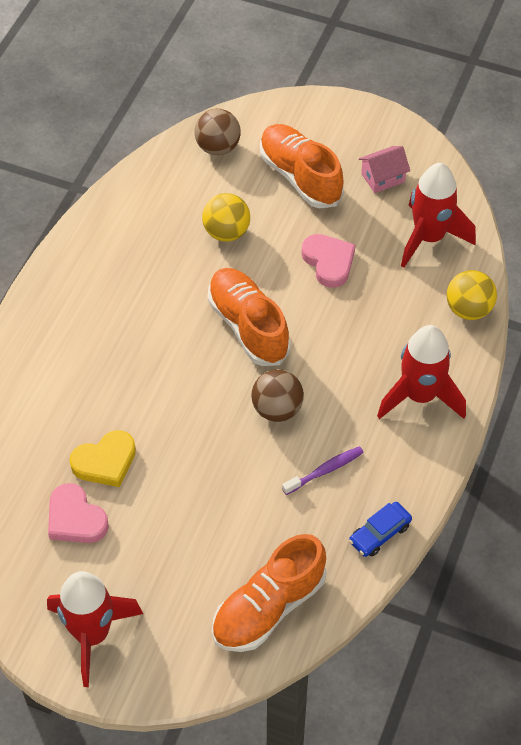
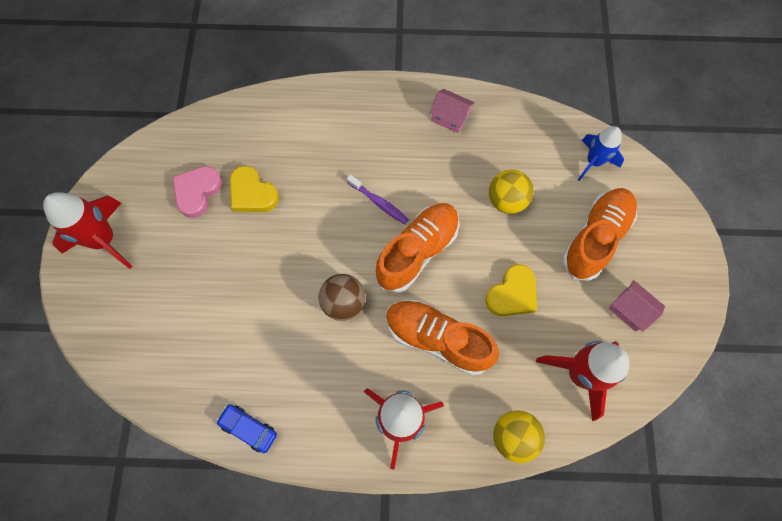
camera: 70 degrees right, 15 degrees up
(104, 248) = (450, 117): none -> pink house
(218, 147) = (593, 162): brown ball -> blue rocket
(268, 607) = (157, 360): orange shoe -> orange shoe (437, 339)
(325, 470) = (296, 362): purple toothbrush -> purple toothbrush (379, 203)
(329, 262) = (512, 294): pink heart -> yellow heart

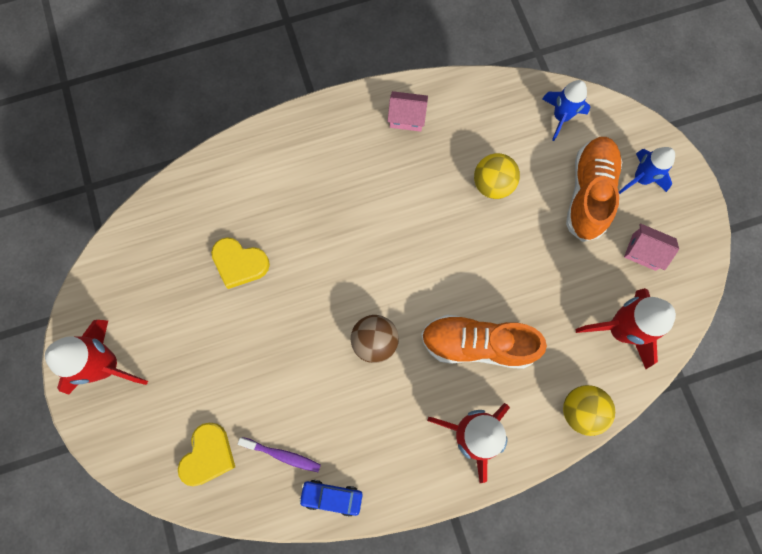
camera: 20 degrees left, 5 degrees up
(197, 192) = (182, 281): pink heart -> none
(379, 203) = (370, 229): purple toothbrush -> purple toothbrush (282, 455)
(417, 251) = (426, 265): orange shoe -> none
(512, 294) = (531, 275): yellow heart -> yellow heart (208, 455)
(651, 242) = (640, 179): none -> blue rocket

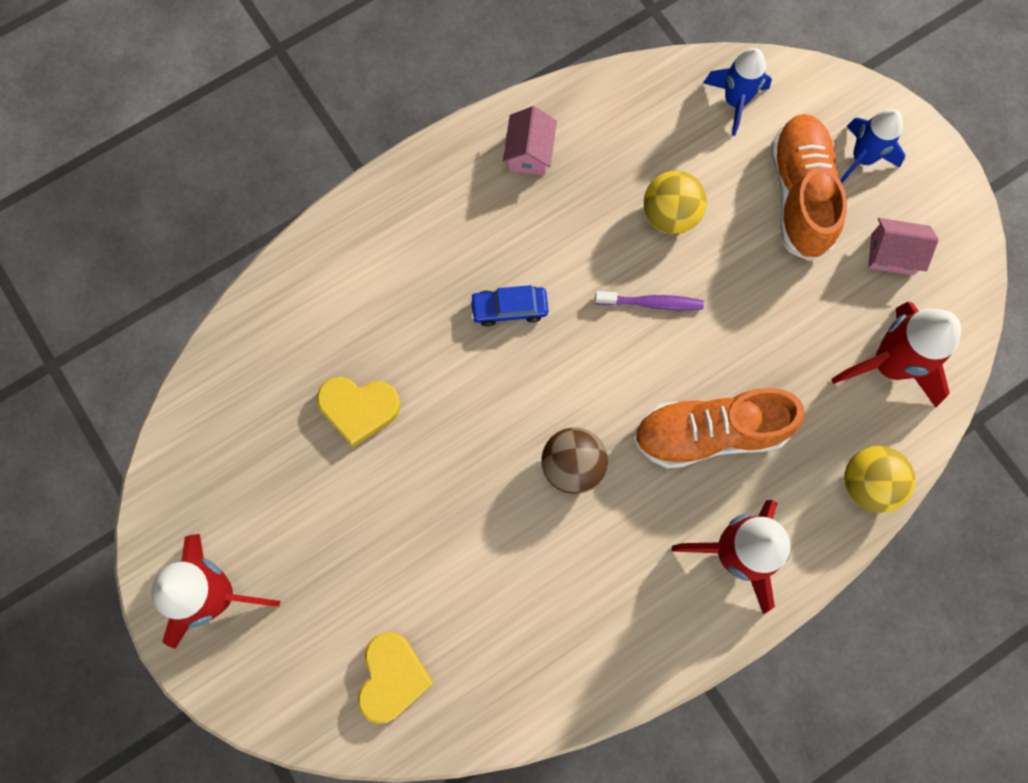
camera: 15 degrees left, 0 degrees up
(282, 455) = (493, 649): purple toothbrush -> purple toothbrush (652, 303)
(332, 497) = (574, 686): blue car -> blue car (509, 308)
(407, 118) = (529, 153): pink house -> pink house turned 75 degrees counterclockwise

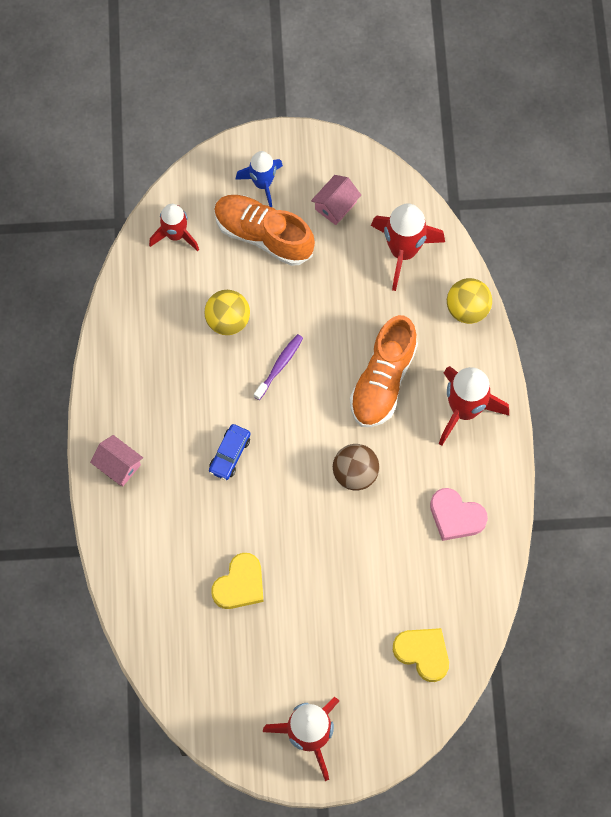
camera: 60 degrees left, 5 degrees down
(529, 153) = (130, 382): pink house -> pink house (118, 465)
(591, 620) = (456, 516): none -> pink heart
(735, 101) = (175, 235): blue rocket -> red rocket

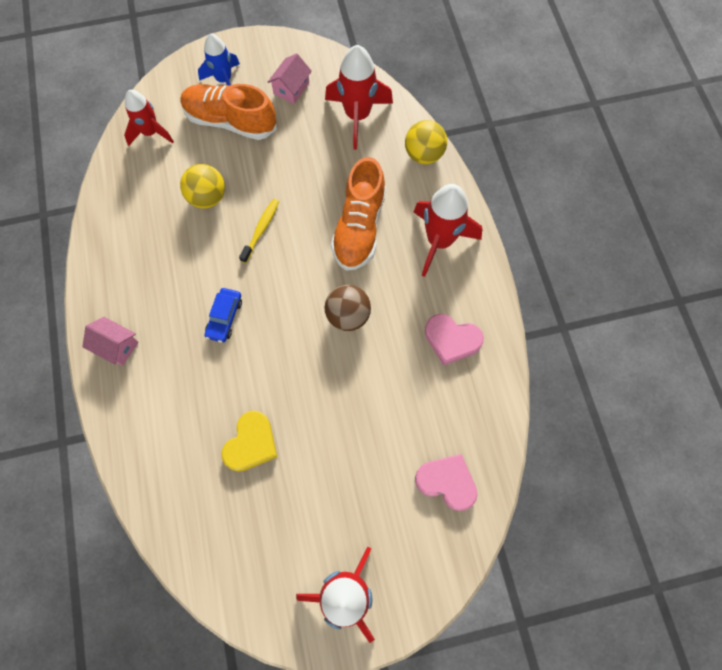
camera: 10 degrees left, 0 degrees up
(279, 366) = (261, 229): purple toothbrush -> yellow toothbrush
(423, 653) = (447, 482): yellow heart -> pink heart

